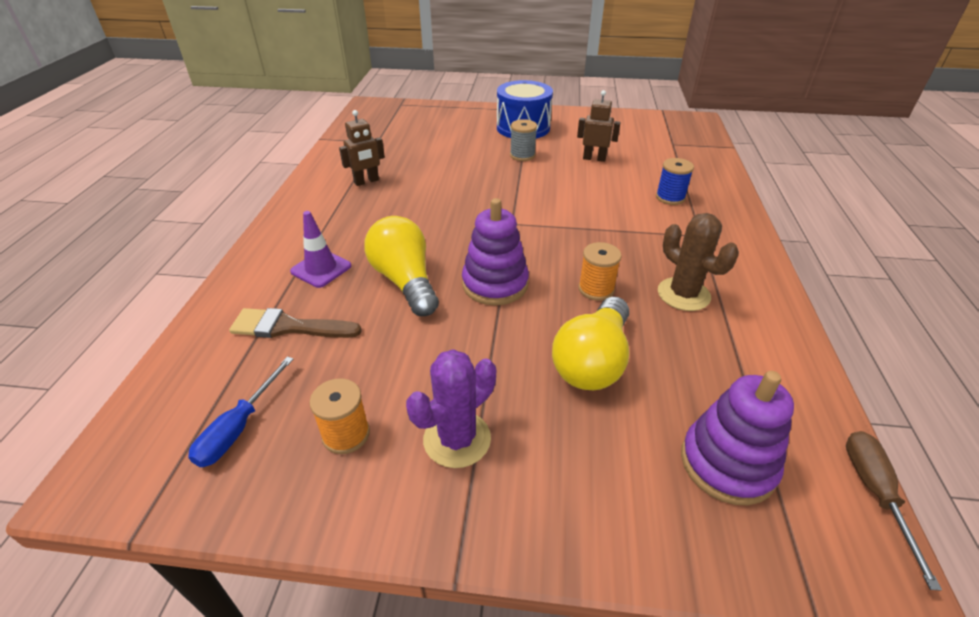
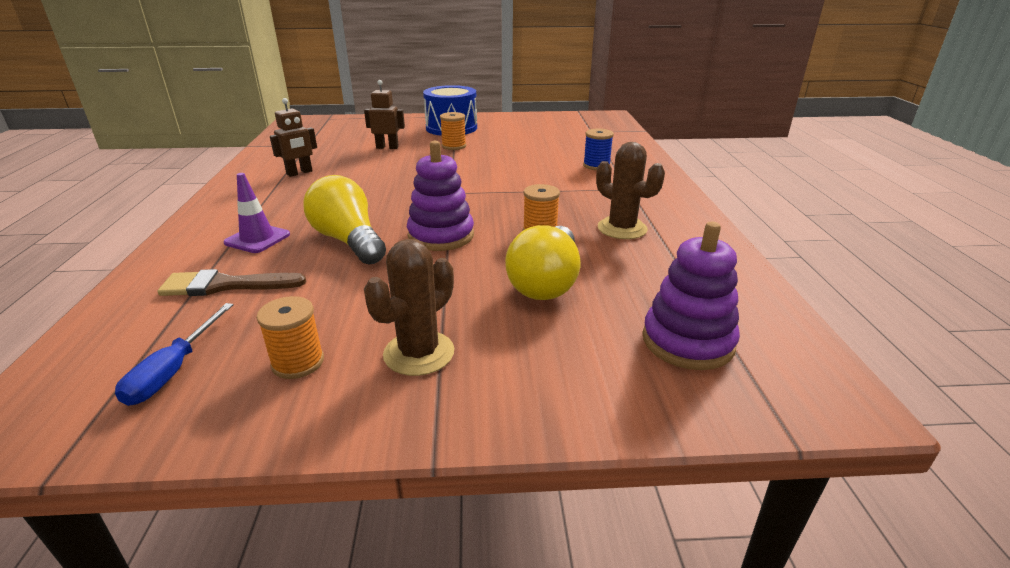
camera: 10 degrees left, 10 degrees down
(457, 439) = (419, 353): purple cactus -> brown cactus
(522, 155) = (454, 146): grey spool -> orange spool
(594, 158) = (522, 144): brown robot -> brown robot (387, 147)
(875, 493) = (823, 347): brown screwdriver -> none

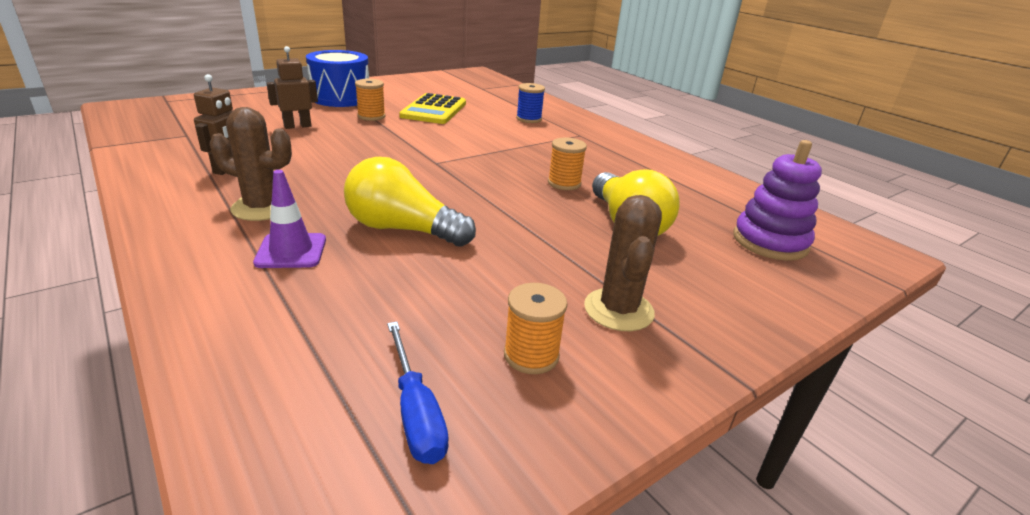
camera: 35 degrees left, 0 degrees up
(225, 285) = (332, 309): brown brush -> none
(441, 236) = (487, 205): purple stacking toy -> none
(515, 146) = (434, 110): none -> yellow calculator
(622, 228) = (620, 169): brown cactus -> brown cactus (262, 208)

